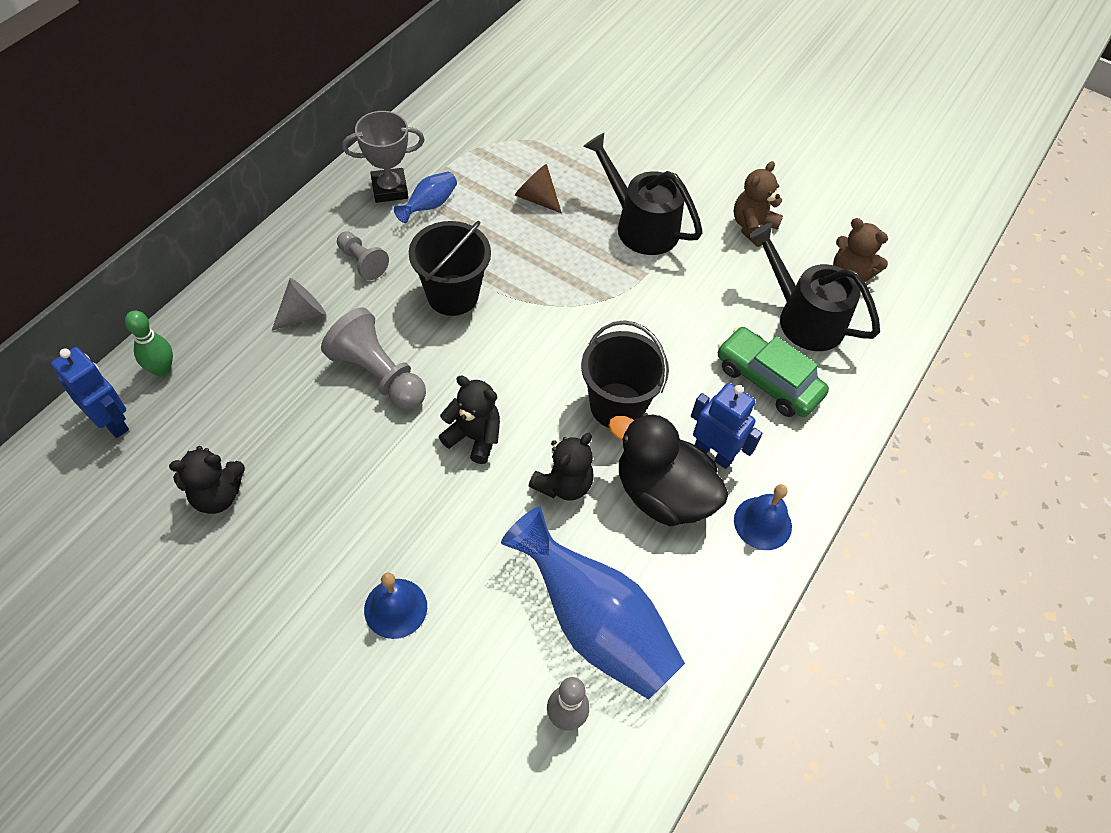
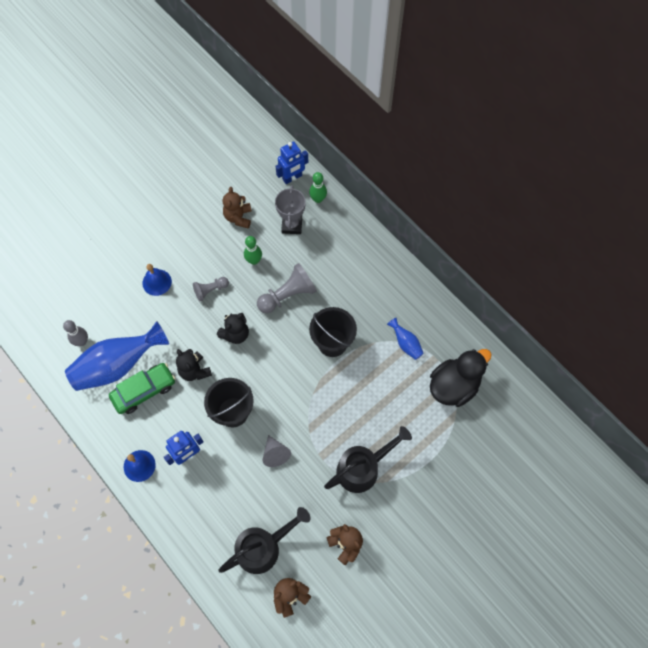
camera: 110 degrees right, 10 degrees up
(217, 495) = (238, 217): black teddy bear -> brown teddy bear
(303, 314) = (337, 265): grey cone -> grey cone (275, 454)
(314, 444) = (254, 260): none -> green bowling pin
(362, 262) = (368, 299): grey pawn -> grey pawn (210, 290)
(389, 189) = (424, 323): grey trophy -> grey trophy (292, 225)
(536, 198) = (400, 409): brown cone -> none
(662, 494) = (173, 419): black duck -> black duck (454, 386)
(767, 380) = (225, 505): green car -> green car (144, 391)

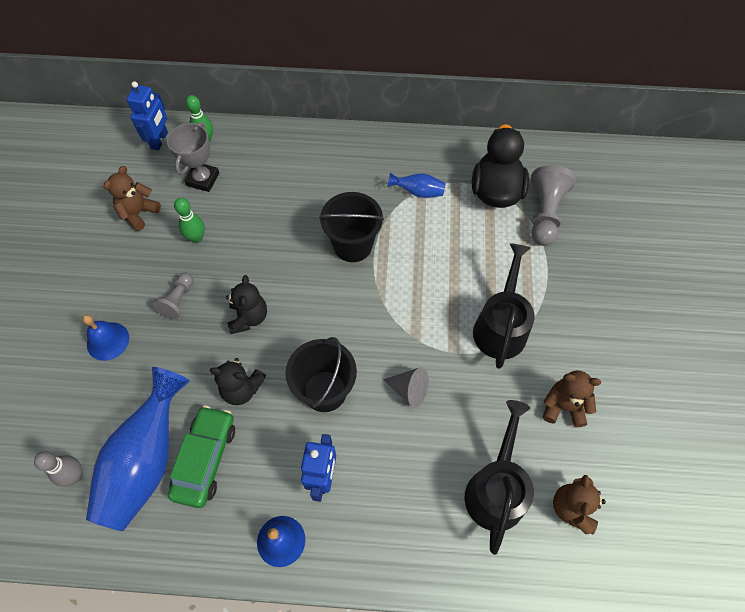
camera: 45 degrees left, 5 degrees down
(238, 217) = (138, 213): brown teddy bear -> brown teddy bear turned 75 degrees clockwise
(288, 295) = (264, 240): grey pawn -> grey pawn (544, 214)
(292, 225) = (203, 179): grey trophy -> grey trophy turned 60 degrees clockwise

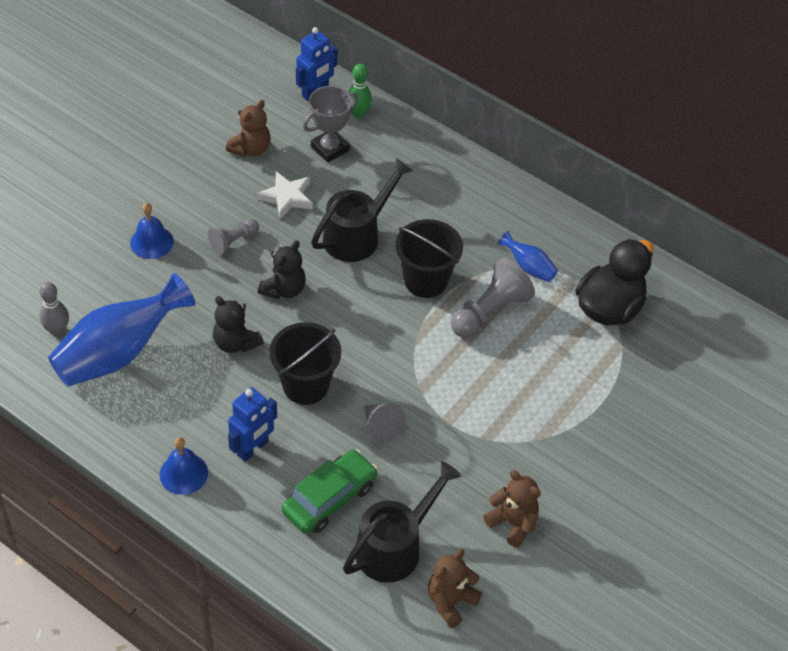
camera: 30 degrees right, 10 degrees down
(138, 213) = (251, 149): brown teddy bear -> brown teddy bear turned 150 degrees clockwise
(196, 238) = (287, 197): green bowling pin -> white star
(205, 459) = (167, 378): green car -> green car (329, 498)
(501, 325) = (511, 425): black watering can -> black watering can (357, 235)
(544, 214) = (642, 355): grey pawn -> grey pawn (489, 312)

